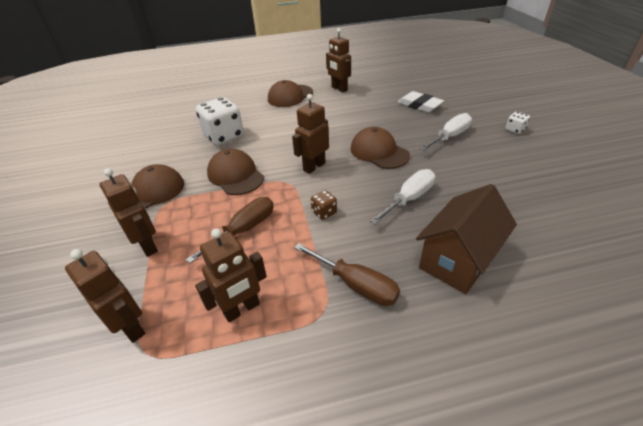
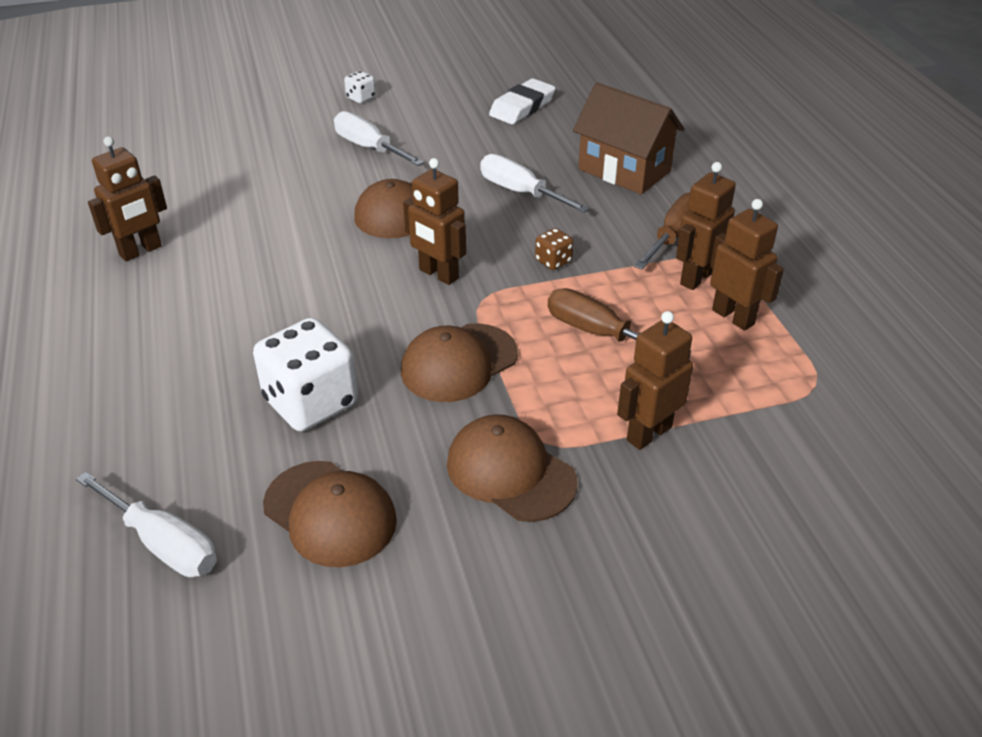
camera: 95 degrees left, 0 degrees up
(132, 327) = (789, 407): brown robot -> brown robot (696, 278)
(165, 115) = (163, 544): none -> white screwdriver
(290, 96) = (145, 320): brown cap -> brown cap (330, 513)
(419, 105) = (255, 164): white eraser -> white eraser (522, 107)

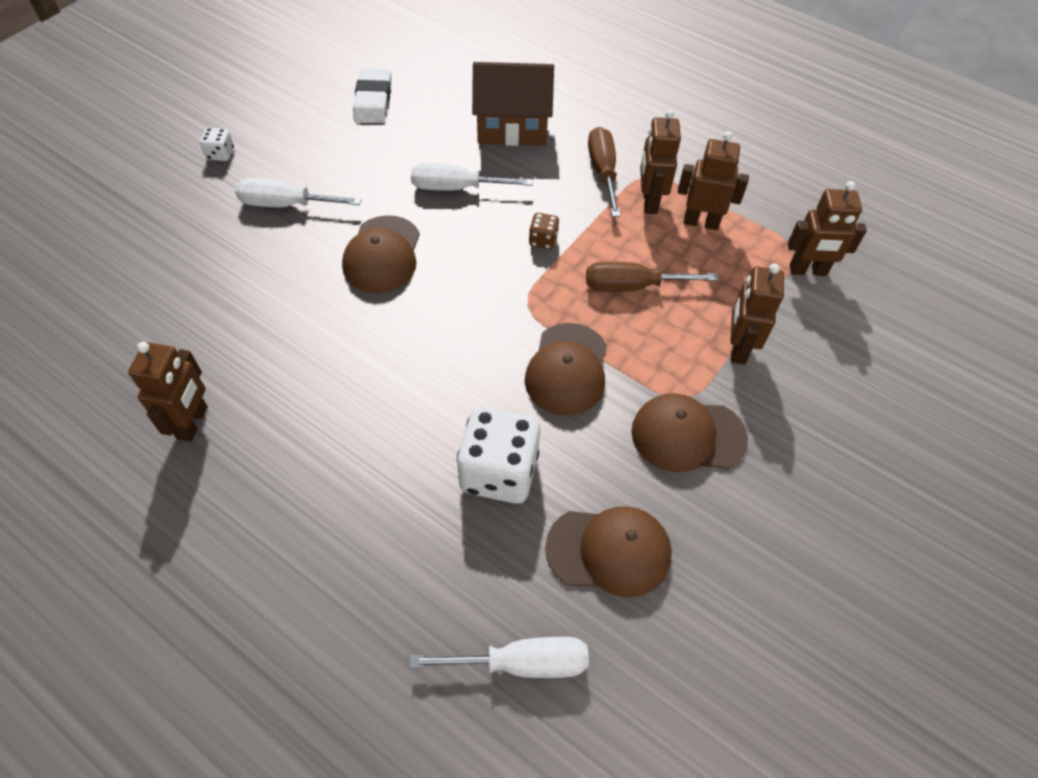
camera: 40 degrees left, 15 degrees up
(438, 274) = (473, 300): brown robot -> brown robot (808, 271)

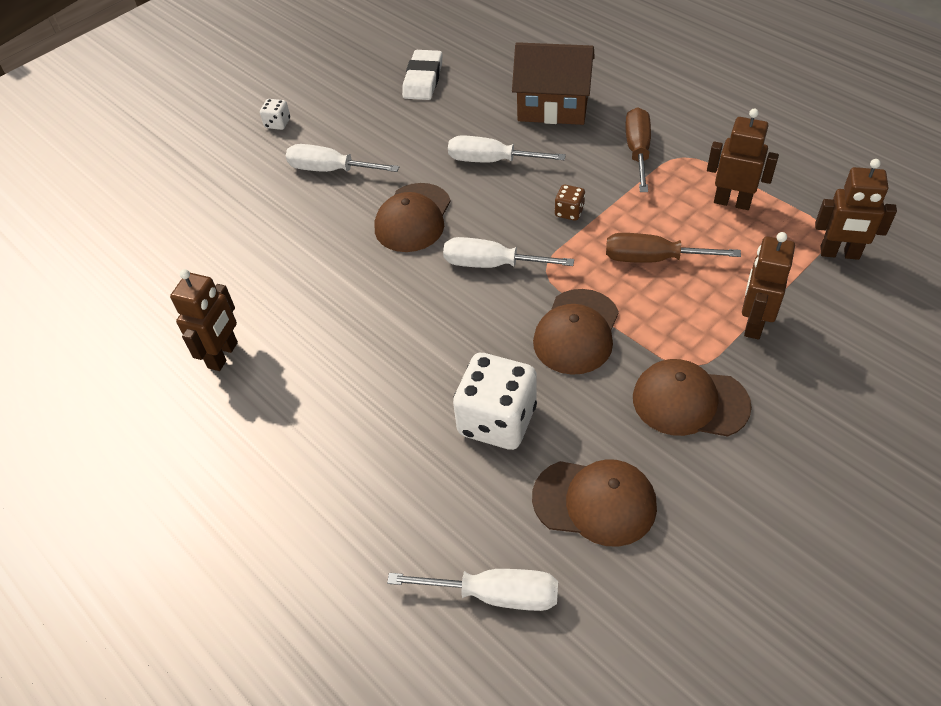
camera: 15 degrees right, 5 degrees down
(471, 301) = (491, 264): none -> white screwdriver
(649, 202) = (681, 180): brown robot -> none

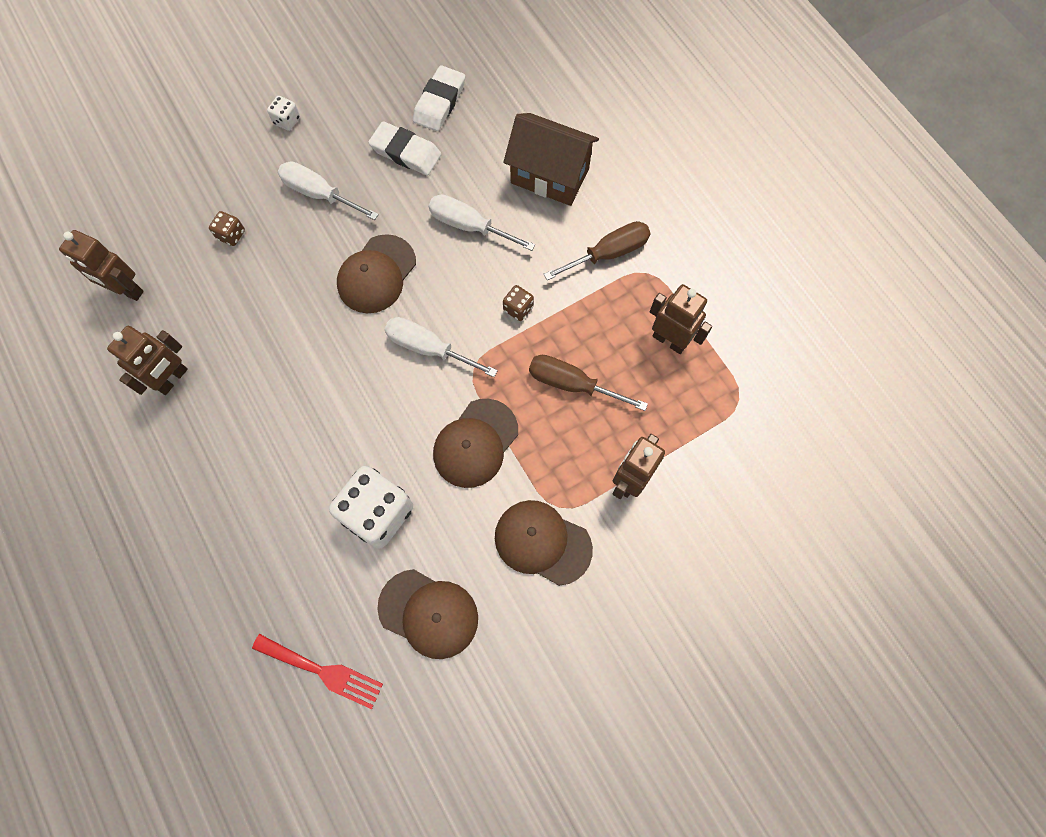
camera: 10 degrees right, 20 degrees up
(250, 221) = (231, 235): none -> brown dice
(405, 121) = (406, 152): none -> white eraser
(495, 594) = (323, 671): white screwdriver -> red fork
(638, 151) = (608, 253): brown screwdriver -> brown screwdriver turned 45 degrees clockwise
(839, 253) = (739, 427): brown robot -> brown robot (126, 290)

